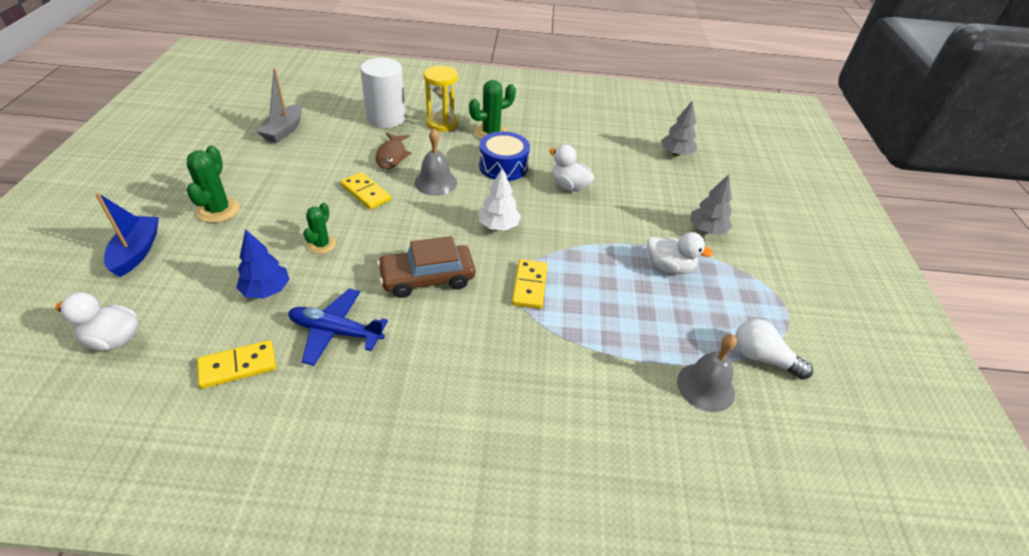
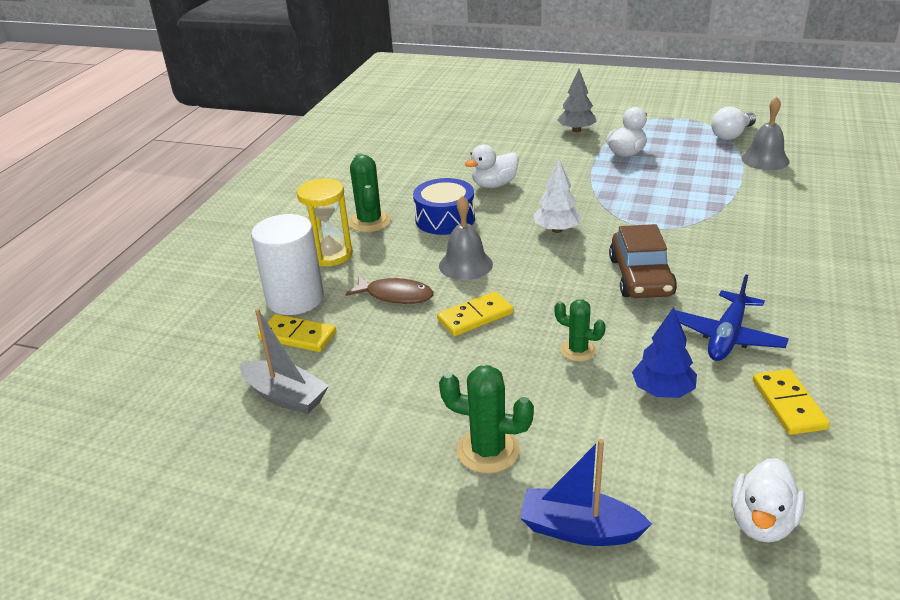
camera: 70 degrees left, 10 degrees down
(530, 286) = (652, 220): yellow domino -> yellow domino (298, 336)
(676, 153) = (452, 125): grey tree -> none

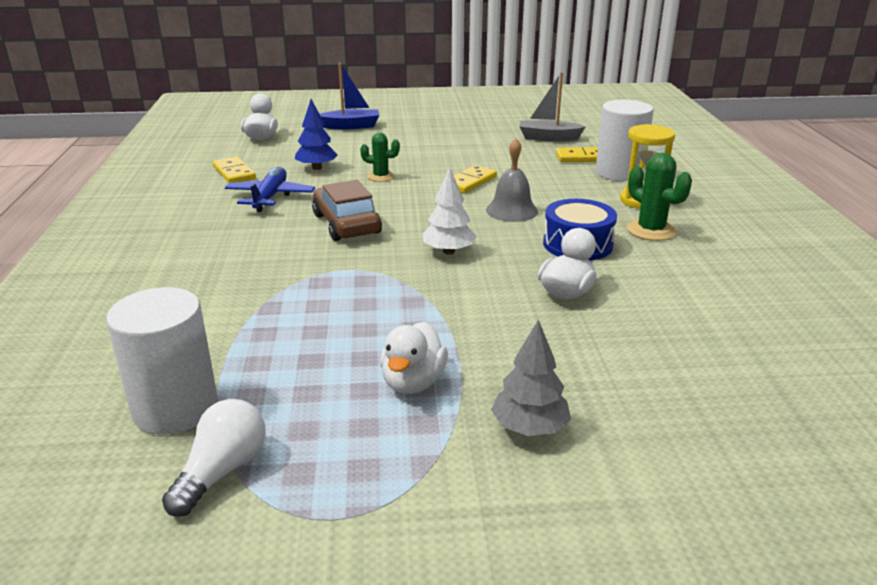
camera: 155 degrees right, 5 degrees down
(395, 295) = (545, 185): brown fish -> none
(488, 451) = (411, 137): green cactus -> none
(765, 159) = (175, 408): grey bell -> white cylinder

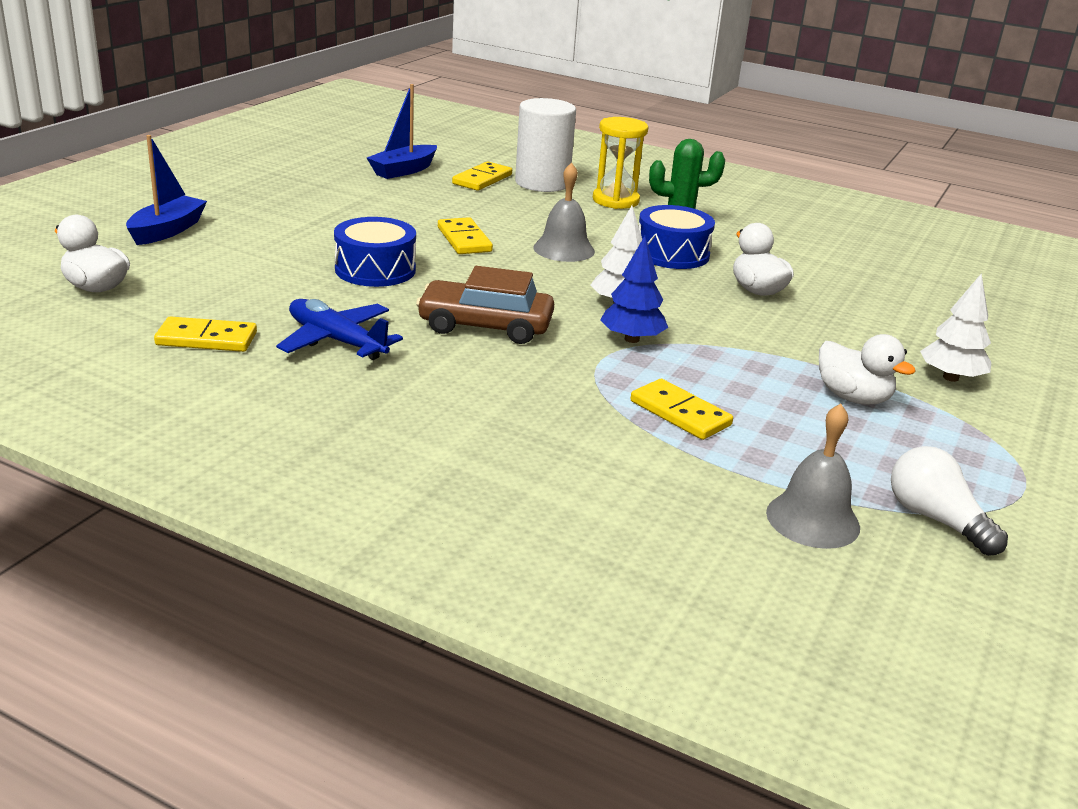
camera: 60 degrees left, 0 degrees up
(175, 408) = (813, 519): white cylinder -> grey bell
(294, 316) = (680, 413): none -> yellow domino
(316, 168) = (283, 290): blue tree -> blue tree (631, 339)
(381, 177) = (375, 269): green cactus -> blue drum
(529, 428) = (950, 377): grey tree -> white tree
(548, 138) = (403, 170): grey boat -> blue boat

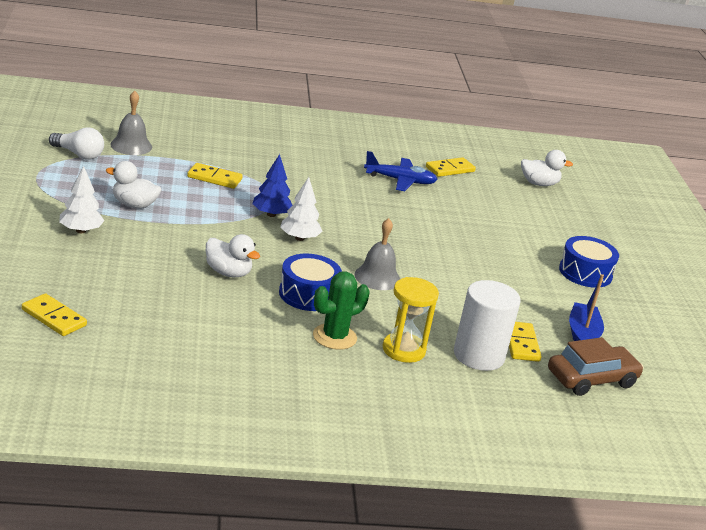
camera: 145 degrees right, 0 degrees up
(167, 230) = (586, 227): blue boat -> none
(375, 269) = (450, 228): blue drum -> blue drum (585, 273)
(464, 239) = (442, 268): yellow domino -> yellow domino (54, 318)
(485, 326) = (349, 205): brown car -> brown car (591, 379)

